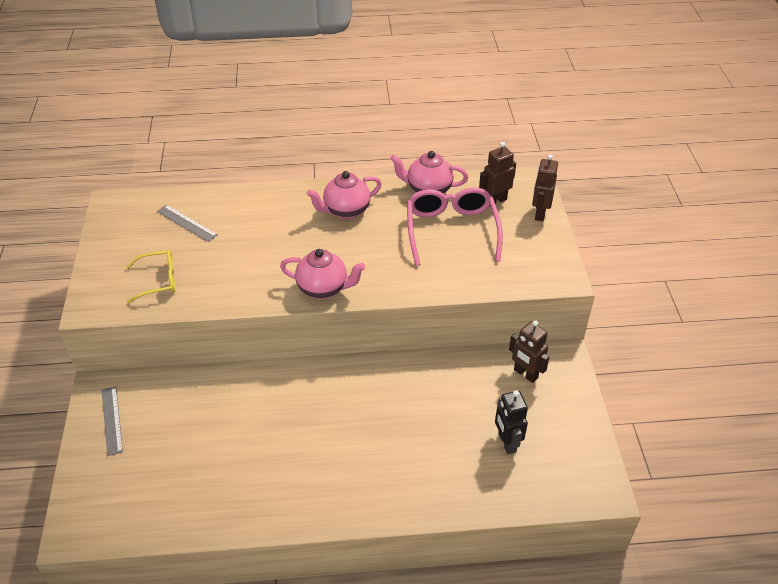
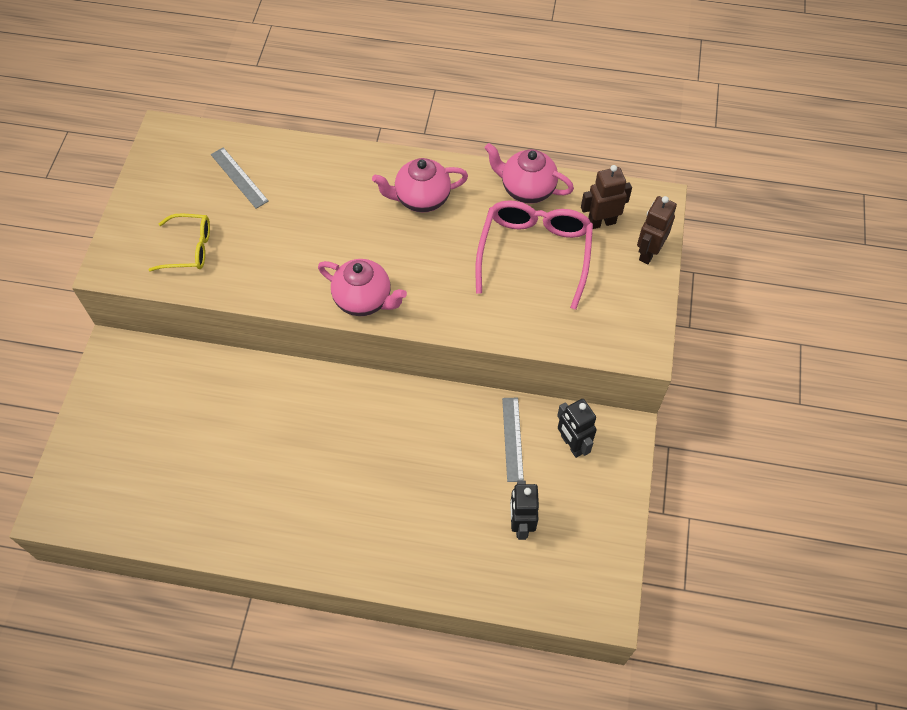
camera: 15 degrees right, 15 degrees up
(112, 420) = (117, 392): grey ruler -> grey ruler (512, 439)
(525, 374) = (572, 444): brown robot -> black robot

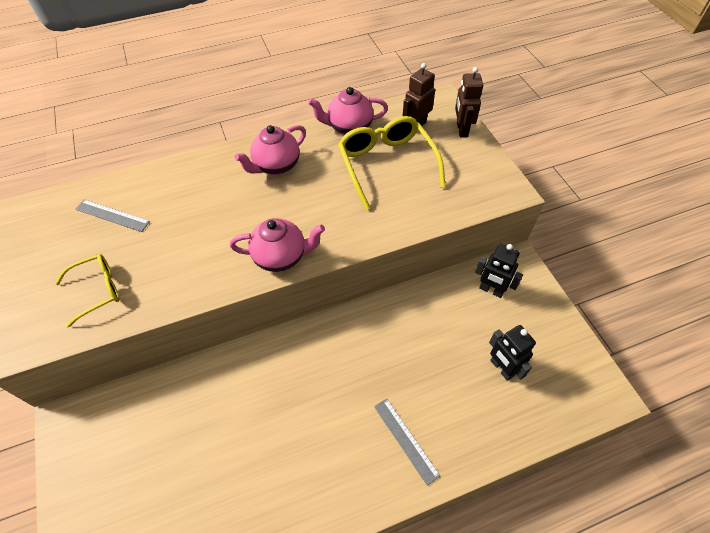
camera: 30 degrees left, 5 degrees down
(512, 439) = (448, 309): grey ruler -> grey ruler (406, 440)
(534, 253) = (386, 164): pink glasses -> yellow glasses

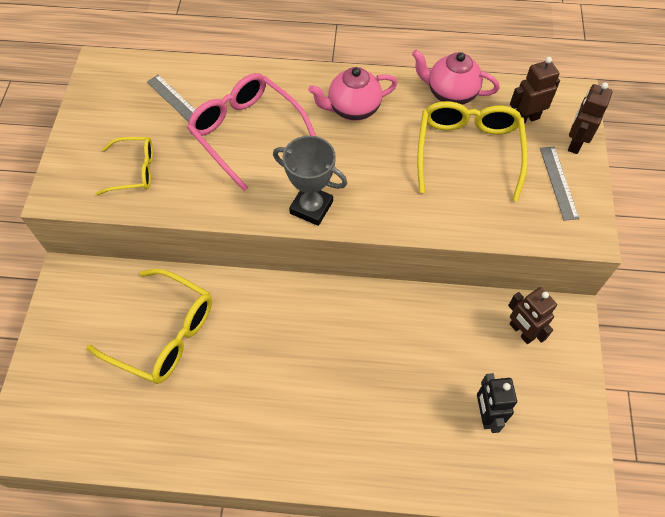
camera: 25 degrees right, 5 degrees up
(190, 431) = (164, 334): none -> yellow glasses
(191, 218) = (246, 132): none -> pink glasses
(281, 257) = (311, 207): pink teapot -> grey trophy
(406, 440) = (352, 436): grey ruler -> grey ruler (558, 182)
(491, 290) = (521, 331): black robot -> brown robot

